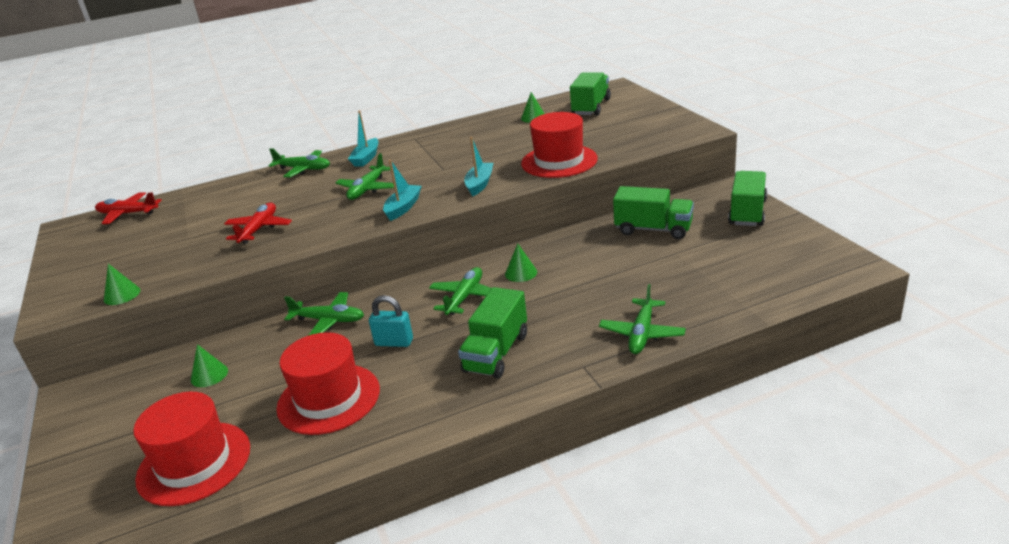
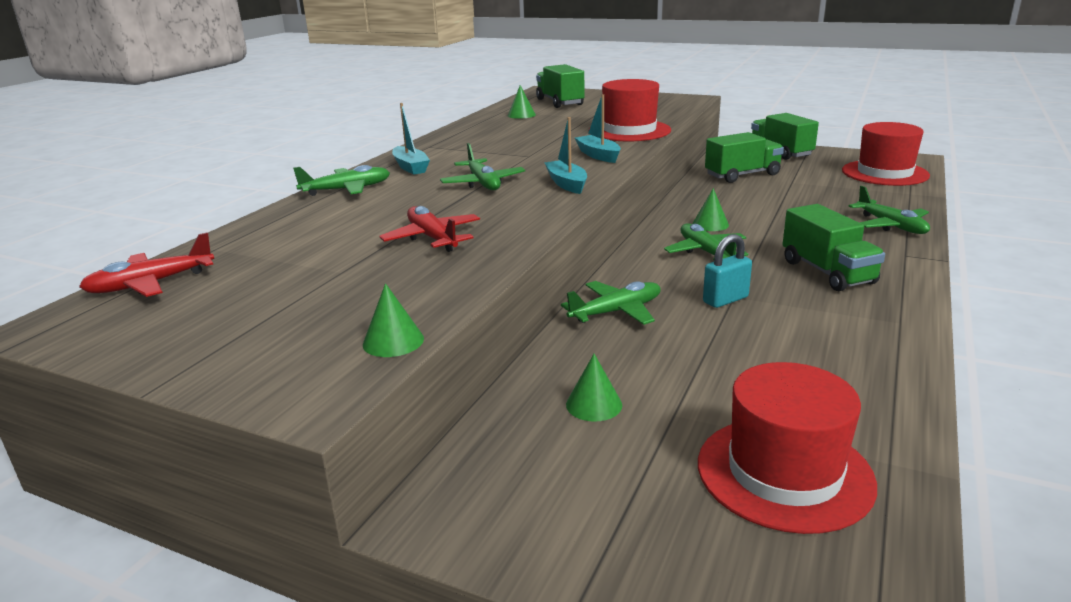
camera: 45 degrees left, 5 degrees down
(328, 398) = (776, 358): red hat -> red hat (884, 173)

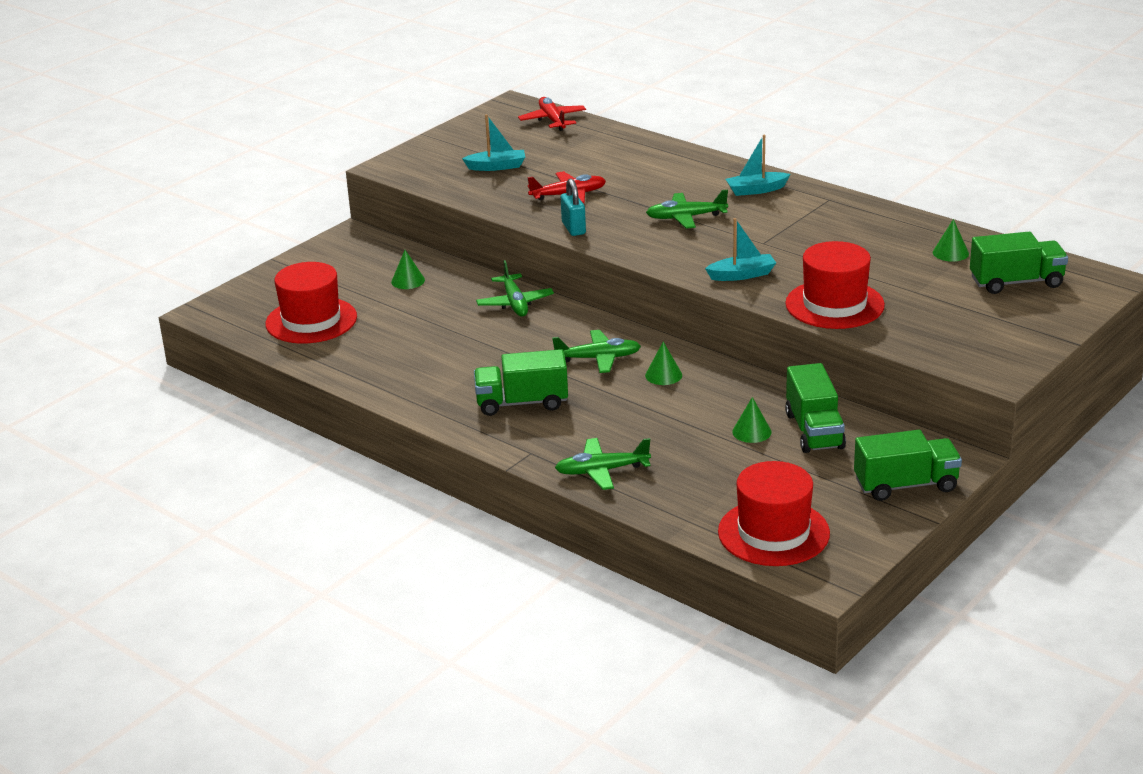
camera: 105 degrees right, 5 degrees up
(347, 190) = (704, 166): green plane -> none
(393, 341) = (427, 182): green cone -> green cone (751, 432)
(566, 184) = (660, 251): turquoise boat -> turquoise boat (496, 167)
(725, 300) = (504, 347): turquoise padlock -> turquoise padlock (573, 228)

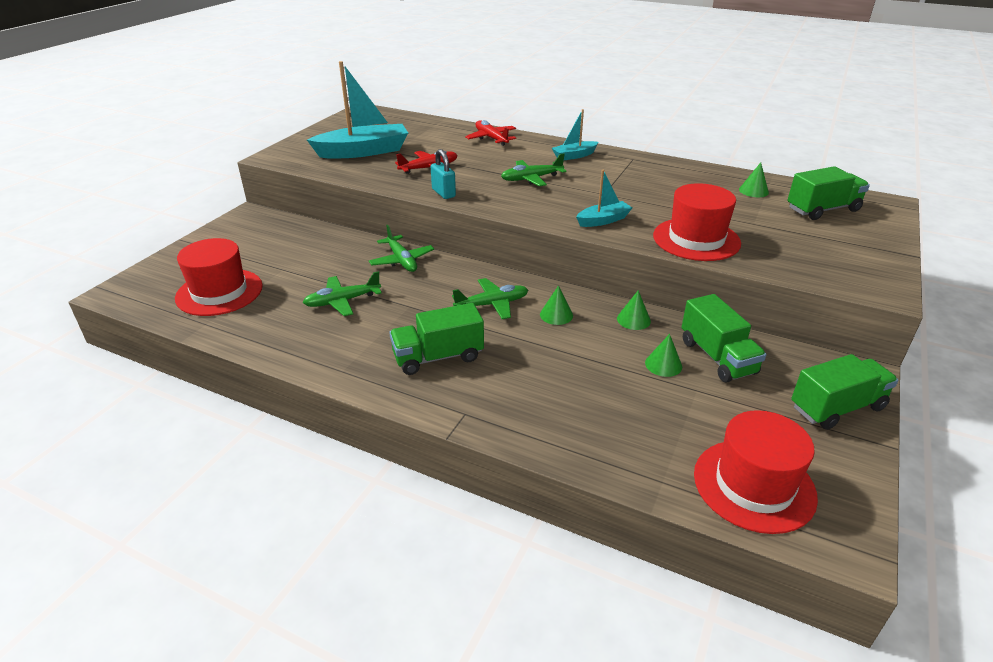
camera: 15 degrees left, 5 degrees up
(408, 281) = (303, 248): green cone -> green cone (633, 320)
(496, 167) = (363, 151): turquoise boat -> turquoise boat, size x1.93
(552, 120) = (397, 118): red plane -> red plane (491, 138)
(601, 471) = (544, 427): green plane -> green plane (342, 301)

